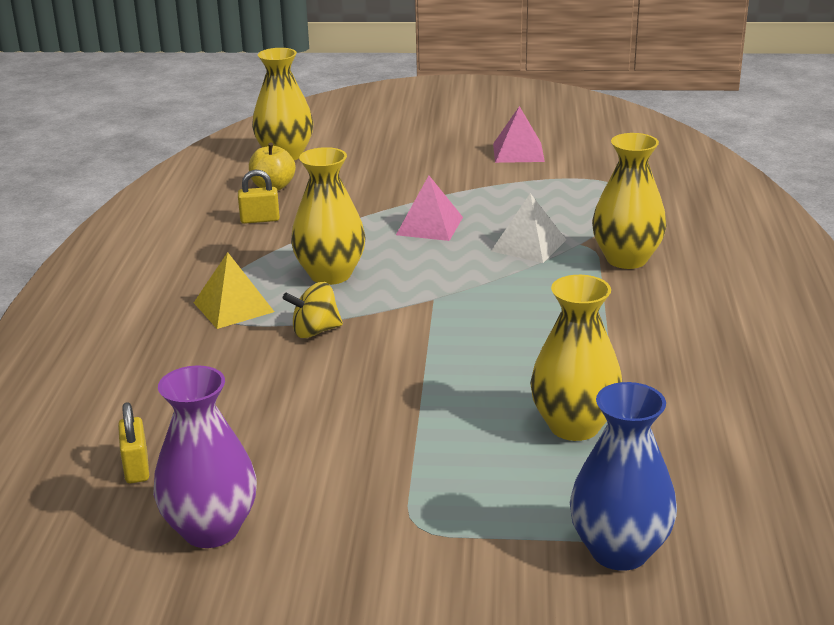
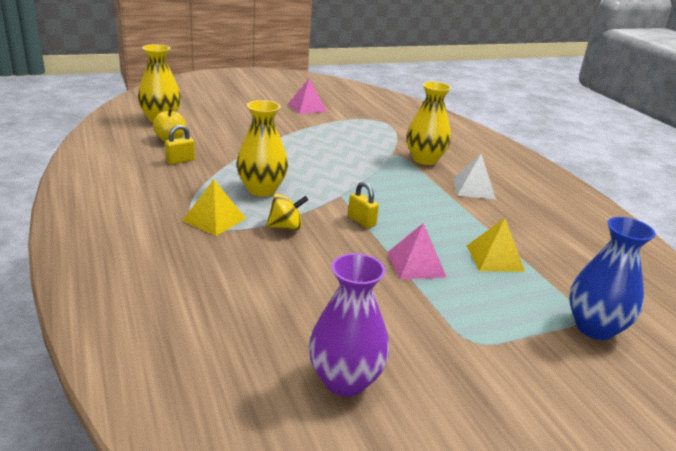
camera: 30 degrees left, 0 degrees up
(136, 468) = (247, 347): yellow padlock -> yellow padlock (361, 221)
(315, 331) = (286, 227): yellow spinning top -> yellow spinning top turned 150 degrees counterclockwise
(429, 226) = (296, 153): pink pyramid -> pink pyramid (416, 264)
(528, 245) = (364, 158): white pyramid -> white pyramid (473, 188)
(574, 426) = (495, 258): yellow vase -> yellow pyramid

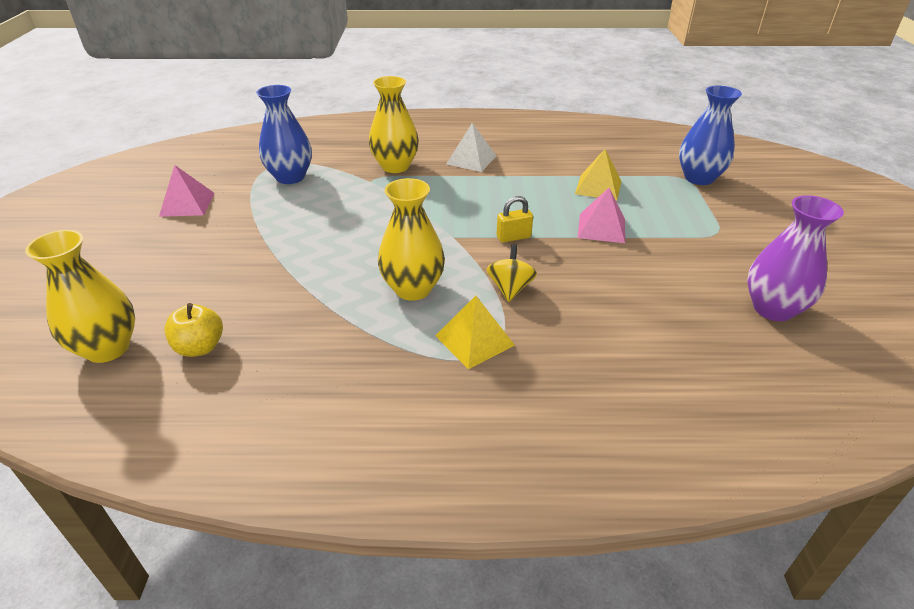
camera: 65 degrees left, 10 degrees up
(180, 160) = (285, 347): yellow padlock -> none
(369, 128) = (290, 177): none -> blue vase

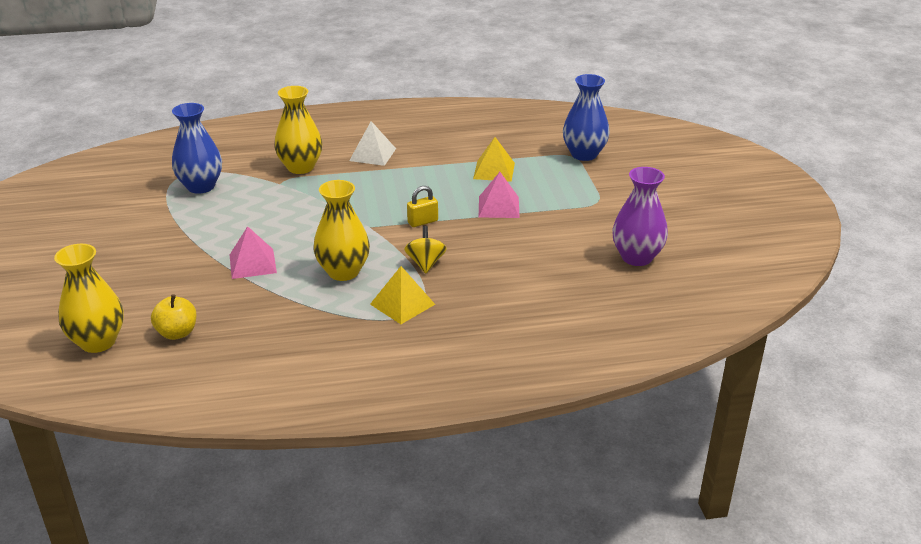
camera: 10 degrees left, 5 degrees down
(187, 204) = (110, 221): pink pyramid -> pink pyramid (252, 263)

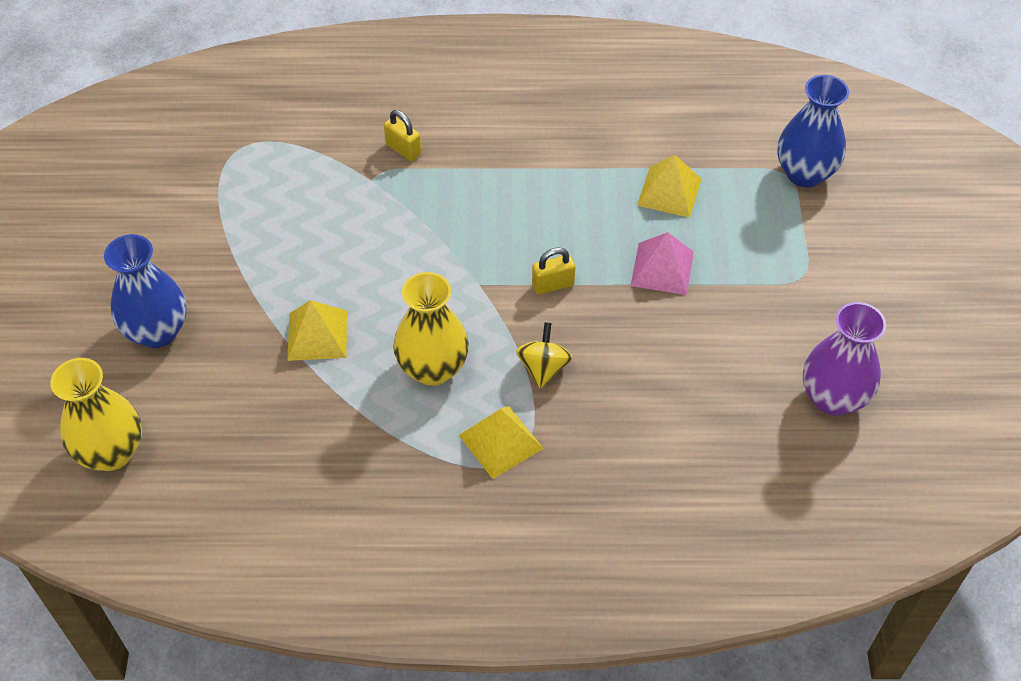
camera: 10 degrees right, 20 degrees up
(177, 333) = (209, 451): yellow apple -> none
(201, 186) = (266, 172): blue vase -> blue vase (157, 331)
(252, 263) = (317, 335): pink pyramid -> yellow pyramid
(300, 167) = (403, 149): yellow vase -> yellow padlock
(372, 154) = (506, 135): white pyramid -> none

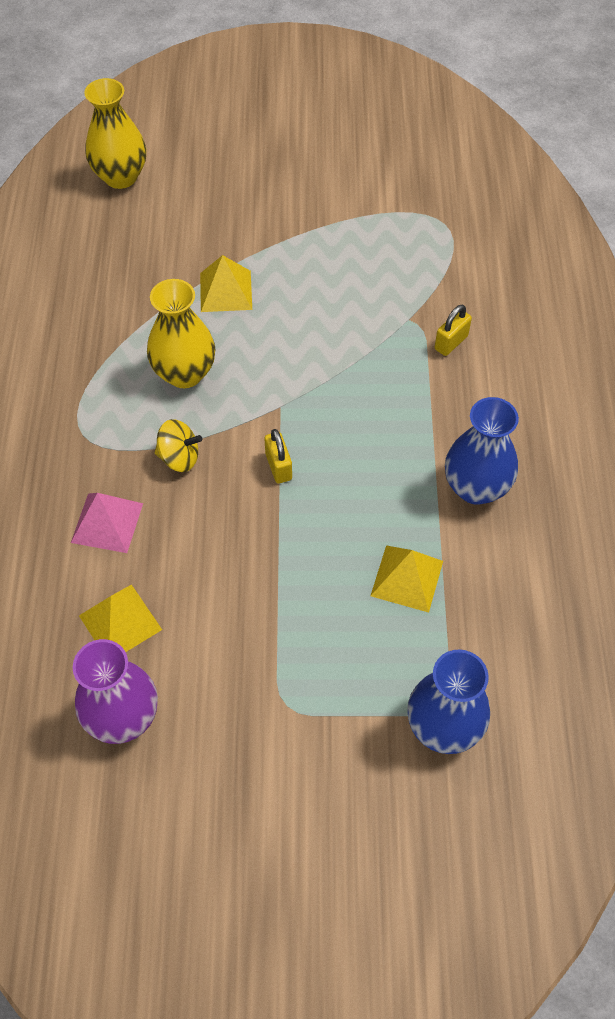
camera: 90 degrees right, 5 degrees up
(157, 331) = (234, 190): blue vase -> blue vase (475, 487)
(501, 441) = (102, 424): yellow pyramid -> yellow pyramid (120, 622)
(662, 268) = (299, 565): pink pyramid -> pink pyramid (107, 523)

